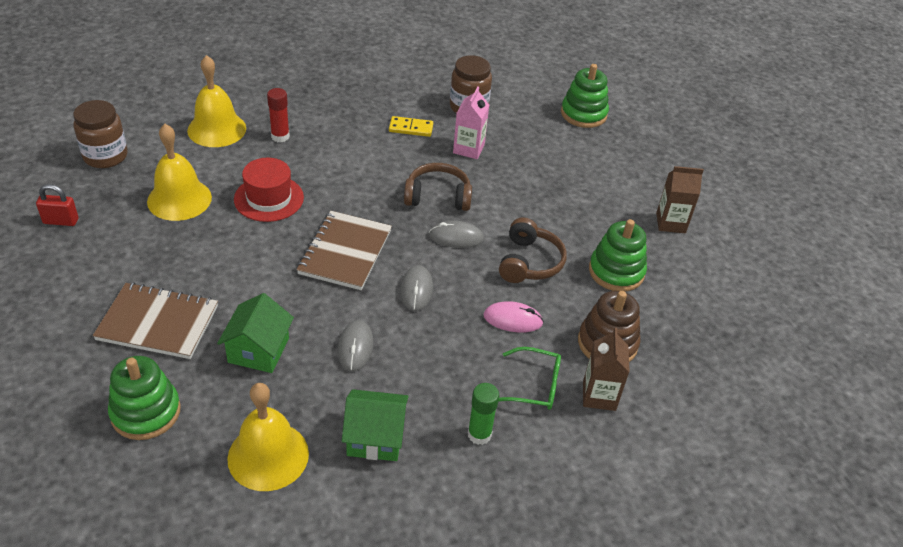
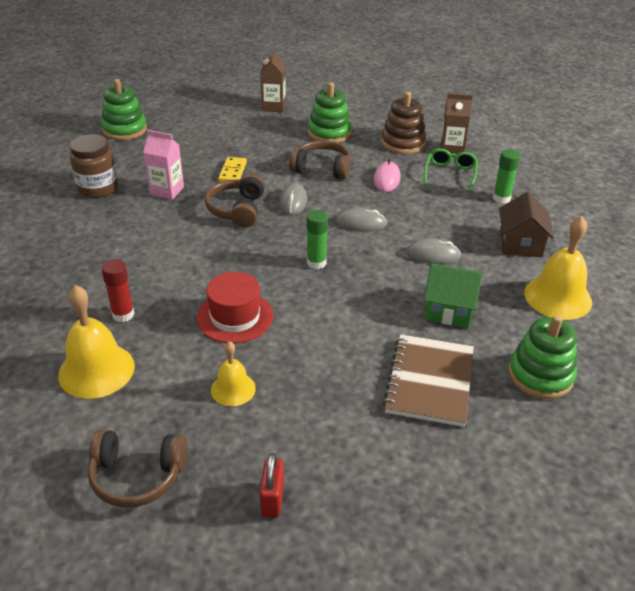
camera: 85 degrees left, 5 degrees down
(105, 156) = (137, 476): brown jar -> brown headphones
(179, 199) = (233, 389): yellow bell -> yellow bell, size x0.59
(345, 252) = (316, 263): brown notebook -> green glue stick
(375, 437) = (520, 244): green house -> brown house
(411, 128) = (126, 223): yellow domino -> yellow domino (232, 172)

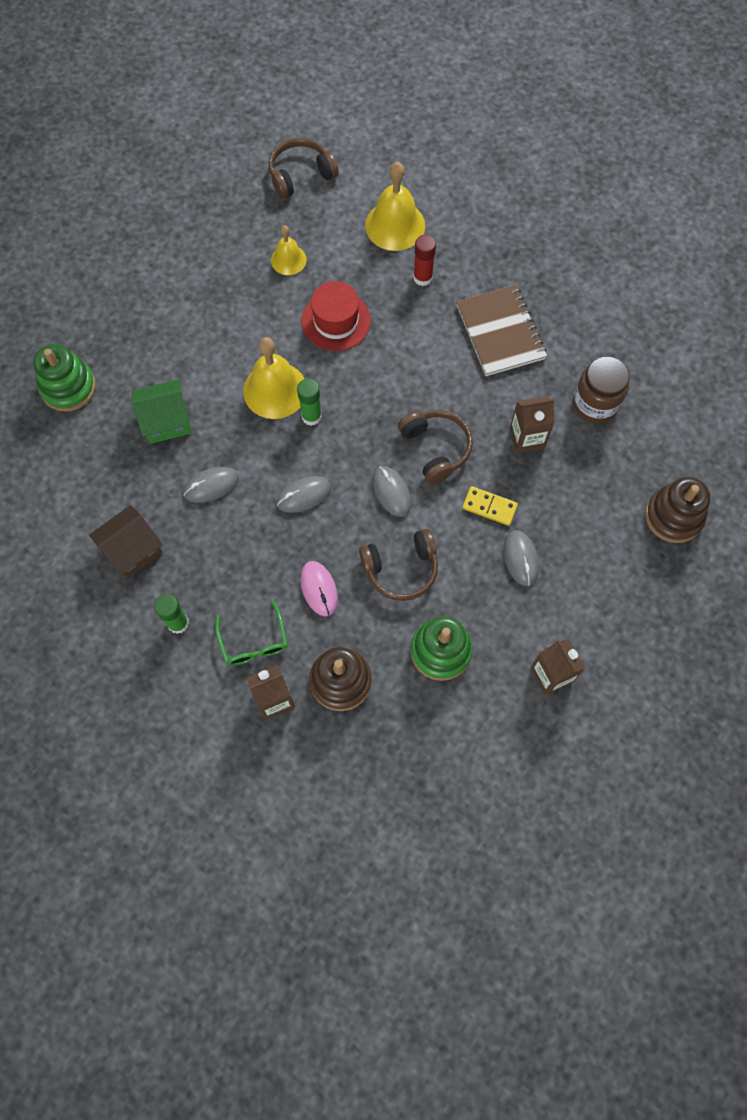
camera: 150 degrees right, 30 degrees up
(124, 130) = (673, 516): green stacking toy -> brown stacking toy
(167, 191) = (527, 438): pink carton -> brown carton
(232, 172) = (489, 507): yellow domino -> yellow domino turned 45 degrees counterclockwise
(239, 146) = (520, 558): none -> grey mouse
(272, 499) = (209, 202): red padlock -> none
(429, 382) = (151, 338): brown notebook -> brown notebook (500, 332)
(520, 244) = (132, 550): brown house -> brown house turned 75 degrees clockwise
(558, 297) = (76, 488): yellow bell -> yellow bell (275, 390)

